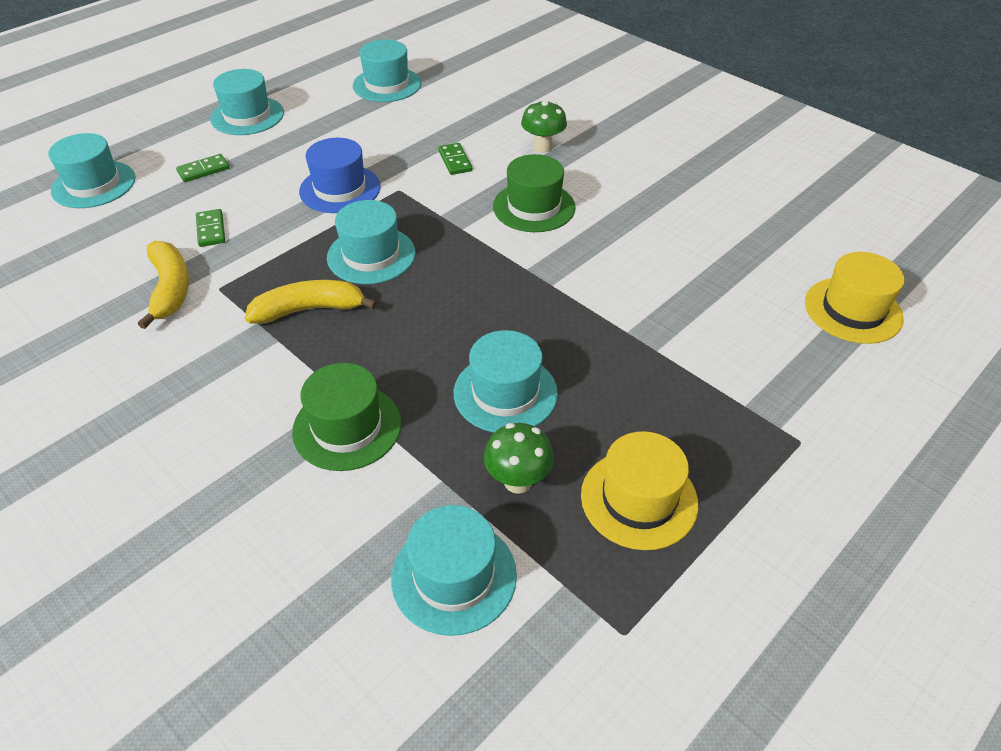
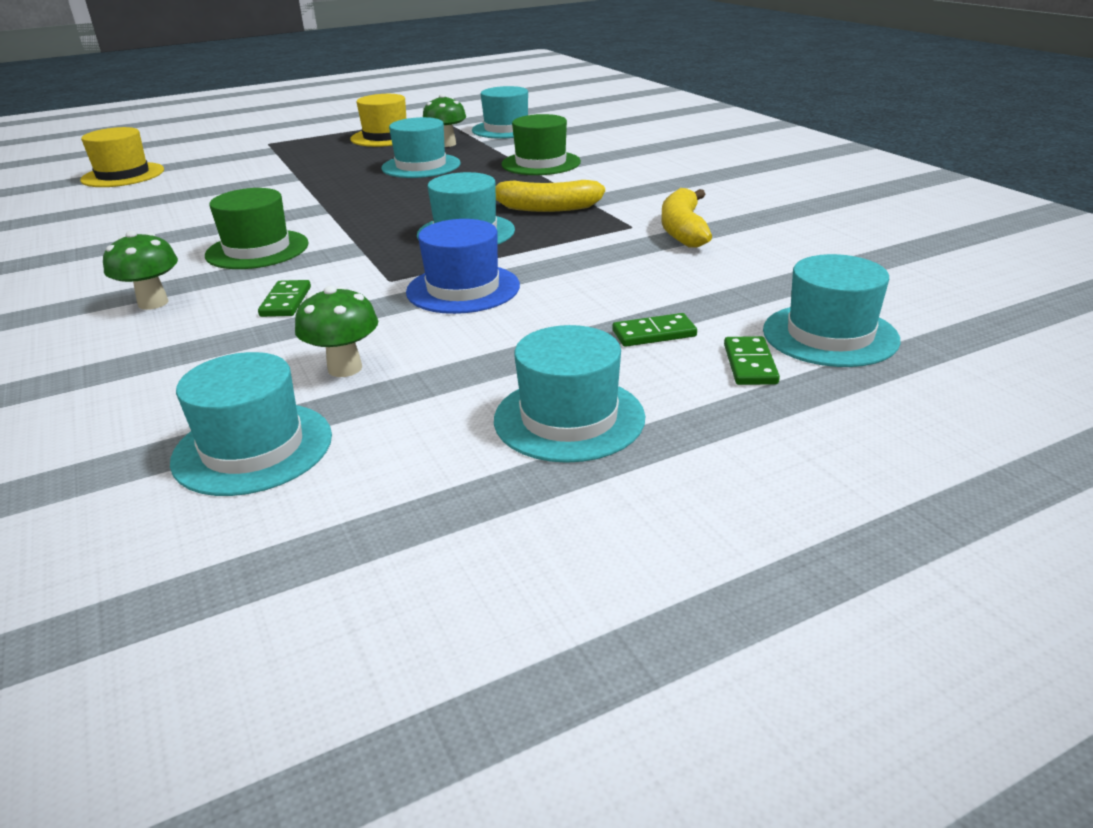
camera: 160 degrees left, 15 degrees down
(211, 230) = (640, 268): green domino -> green domino (749, 364)
(376, 124) = (345, 368): none -> green mushroom

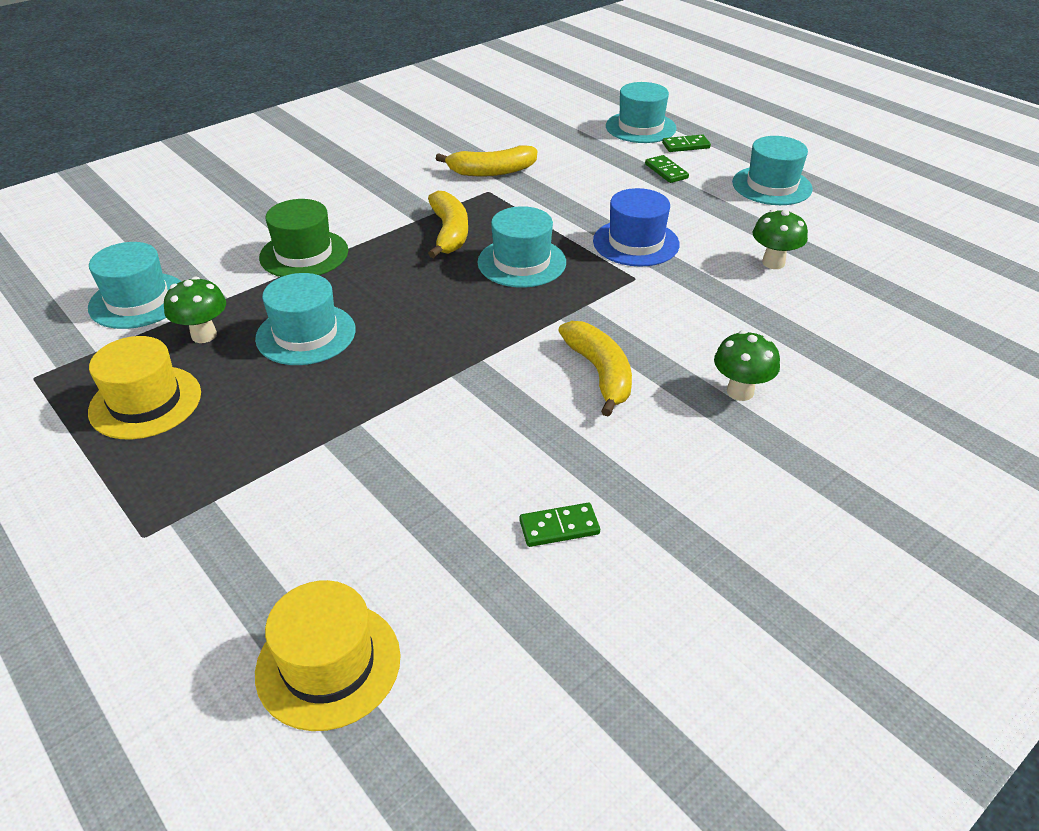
camera: 105 degrees left, 10 degrees up
(253, 448) = (872, 270): turquoise hat -> none
(257, 249) = (600, 373): green hat -> yellow banana
(286, 302) = (698, 317): green domino -> green domino (559, 527)

